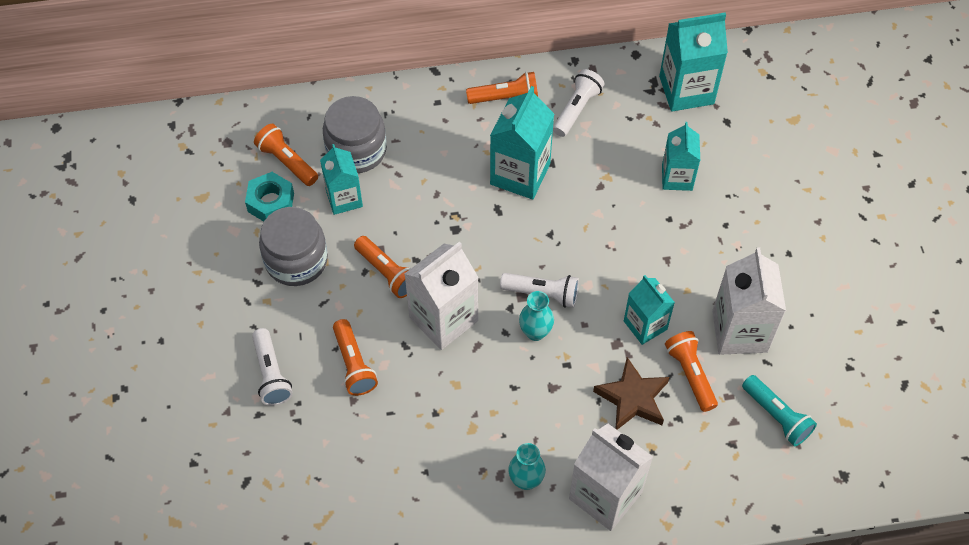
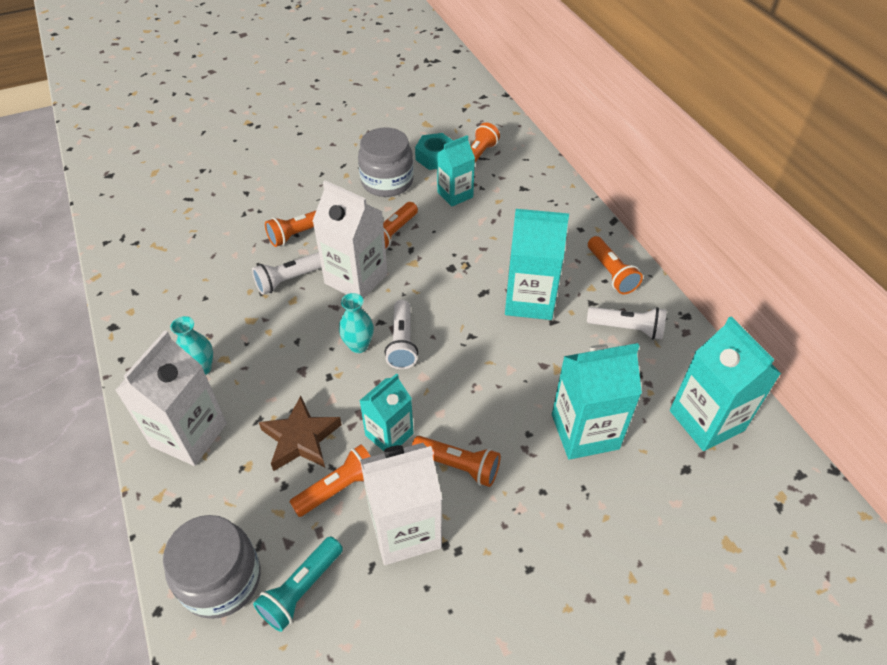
camera: 75 degrees right, 10 degrees down
(271, 374) = (282, 191): white flashlight -> white flashlight (289, 280)
(356, 150) = (505, 191): grey jar -> grey jar (221, 579)
(677, 177) = (585, 431): turquoise carton -> turquoise carton, size x1.56
(689, 278) = (458, 466): none -> orange flashlight

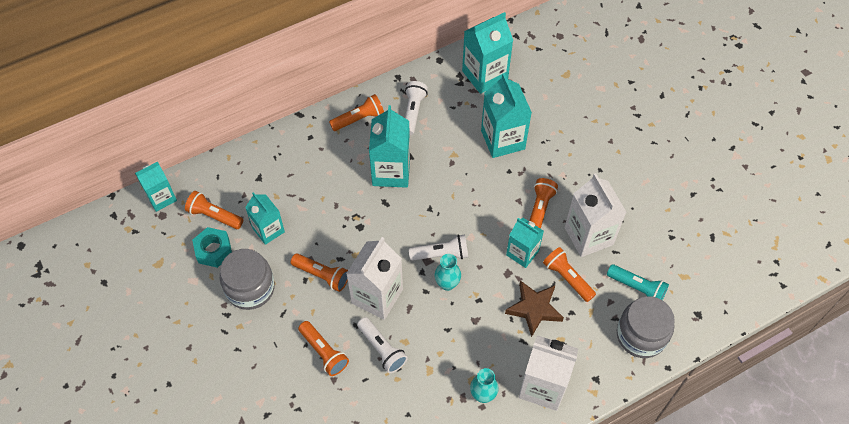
camera: 95 degrees left, 10 degrees up
(501, 123) = (161, 198): none -> turquoise carton

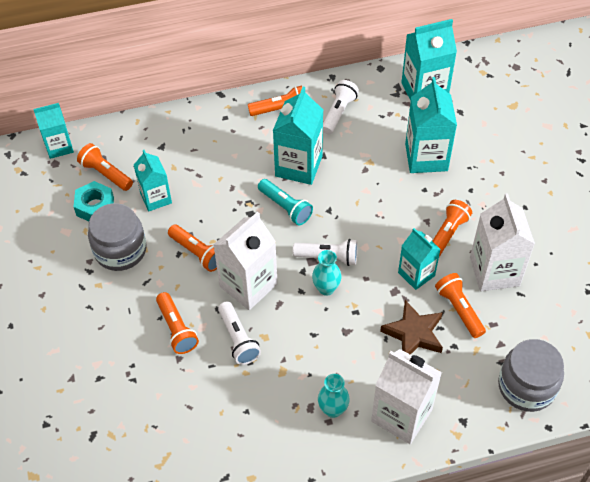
camera: 15 degrees right, 5 degrees down
(637, 288) = (535, 336): turquoise flashlight -> turquoise flashlight (285, 207)

